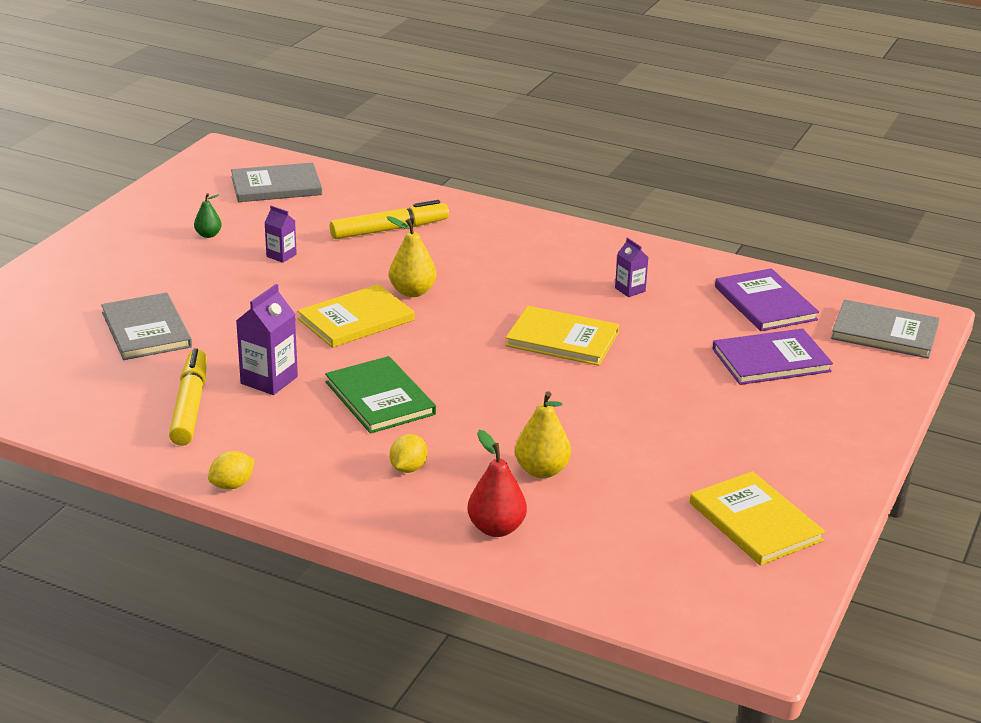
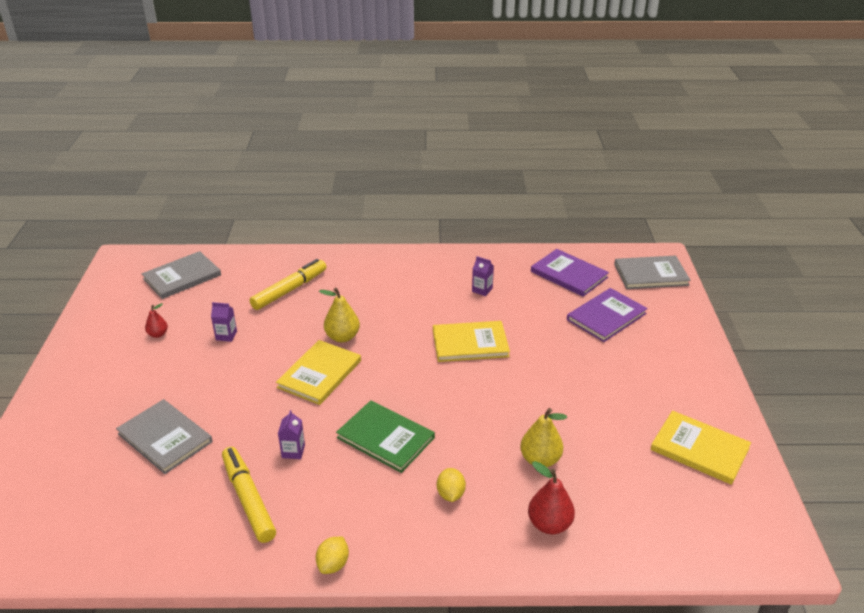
camera: 25 degrees left, 5 degrees up
(208, 235) = (158, 334): green pear -> red pear
(269, 380) = (293, 451): purple carton -> purple carton, size x0.59

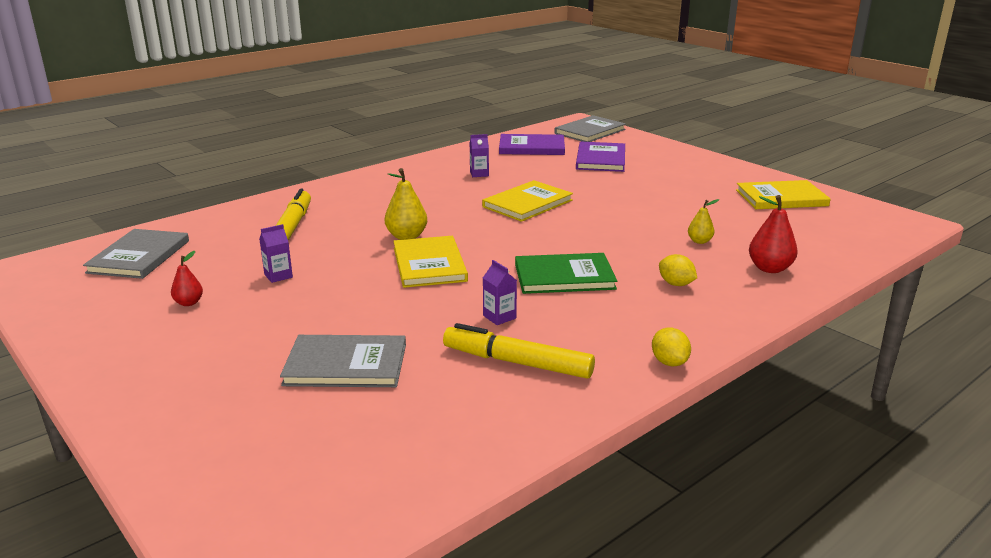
camera: 40 degrees left, 10 degrees down
(540, 460) = (699, 241): yellow pear -> yellow pear, size x0.60

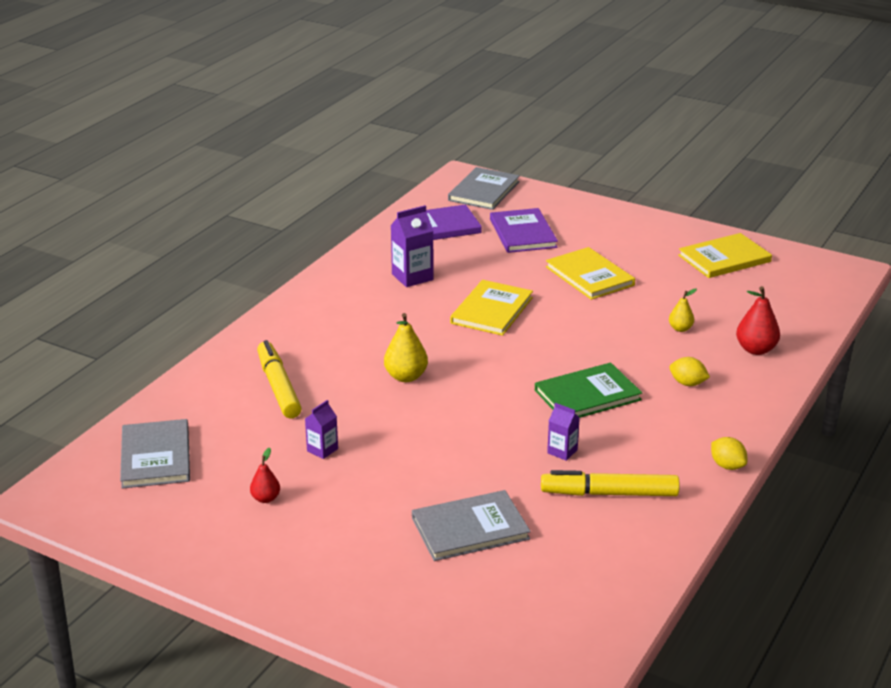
camera: 20 degrees left, 5 degrees up
(429, 264) = (455, 406): yellow book -> yellow book (589, 276)
(479, 174) = (412, 277): purple carton -> purple carton, size x1.68

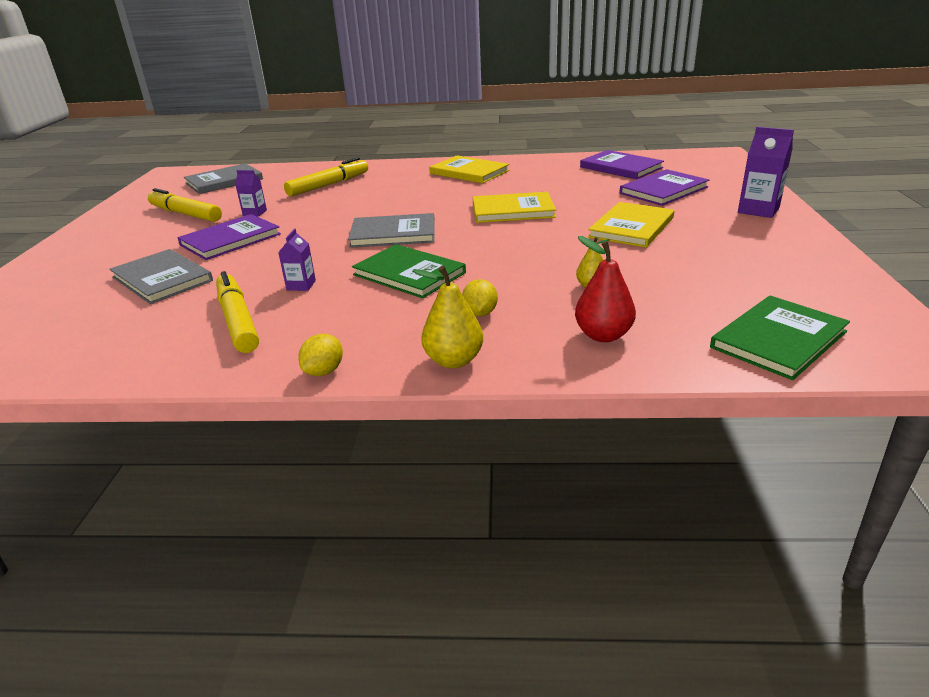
camera: 65 degrees right, 0 degrees up
(266, 498) = (185, 214): red pear -> yellow marker
(397, 476) = (230, 239): none -> purple book
(406, 377) = (375, 210): yellow pear -> yellow pear (453, 360)
(412, 277) = (528, 179): purple carton -> purple carton (758, 210)
(484, 191) = (709, 164): grey book -> grey book (393, 234)
(724, 258) = (788, 274): yellow book -> yellow book (469, 172)
(803, 299) = (778, 339): none -> green book

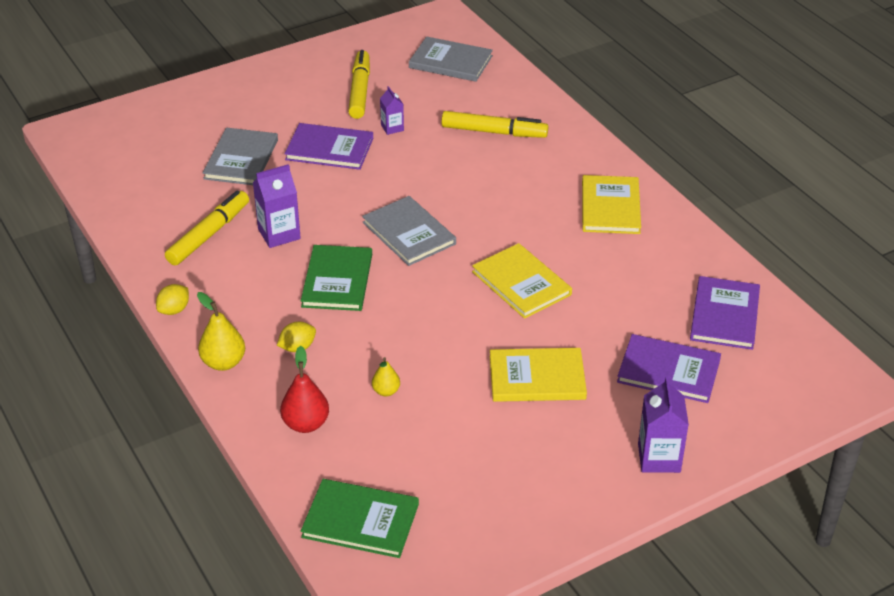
camera: 55 degrees right, 10 degrees up
(301, 285) = (279, 234): purple carton -> purple carton, size x1.68
(324, 371) = (174, 310): yellow lemon -> yellow lemon turned 45 degrees counterclockwise

